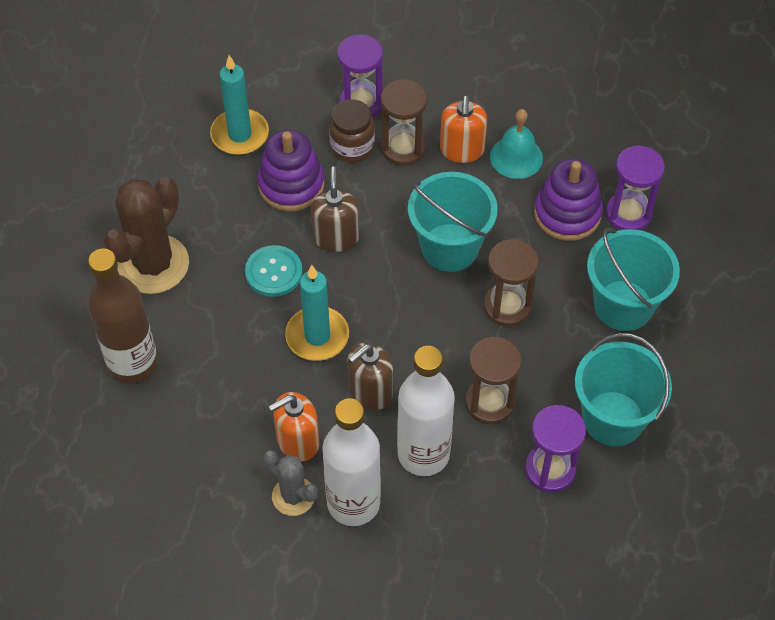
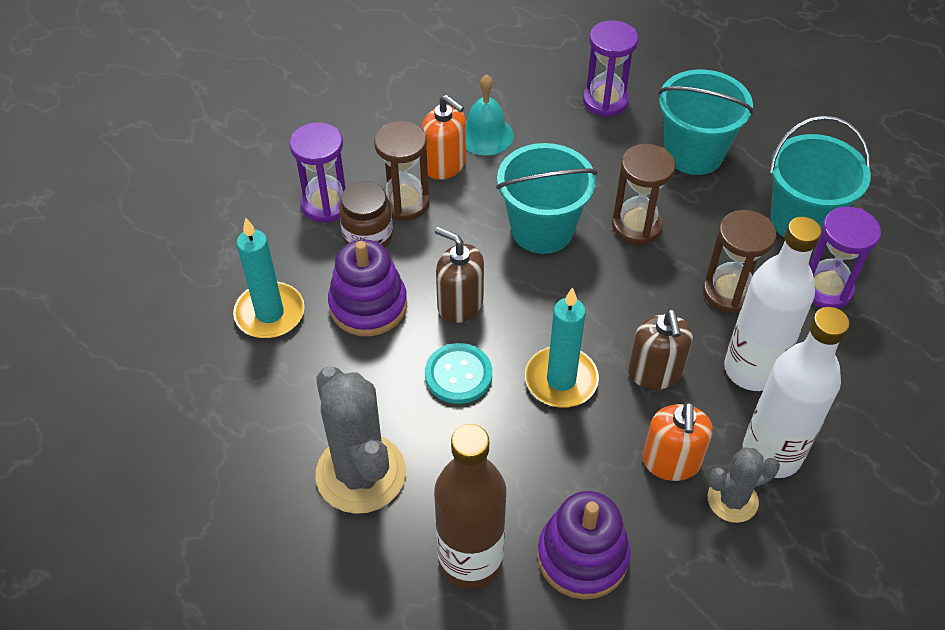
camera: 55 degrees left, 5 degrees down
(153, 264) = (361, 473): brown cactus -> grey cactus
(567, 213) = (573, 136): purple stacking toy -> purple stacking toy (582, 556)

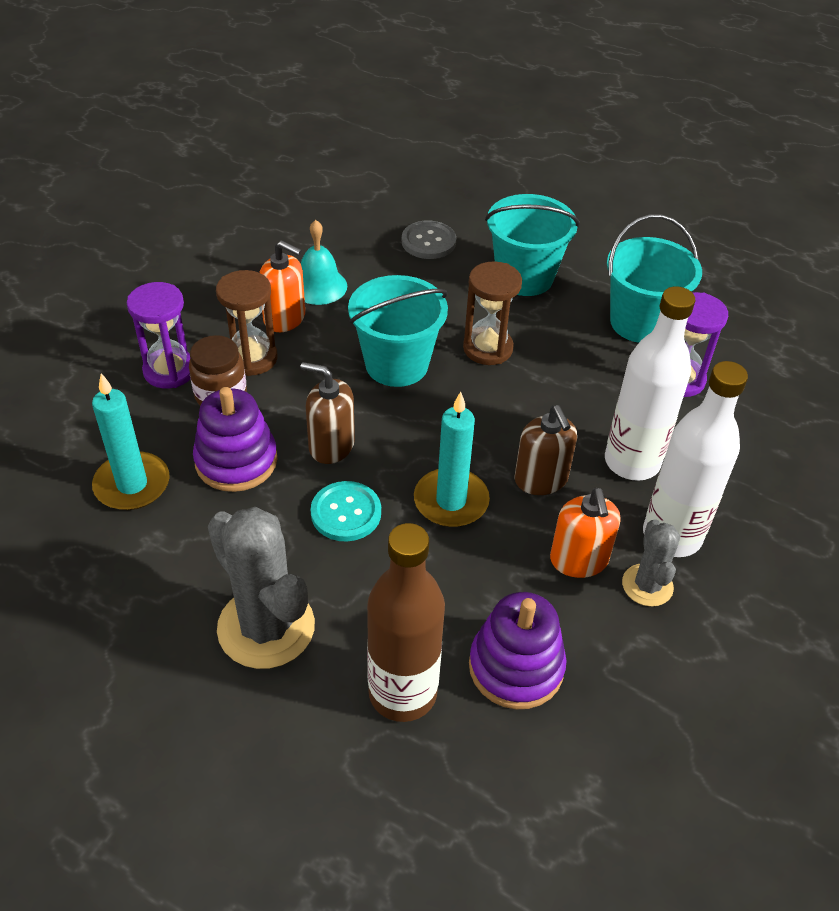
camera: 15 degrees left, 5 degrees down
(605, 101) = (428, 242): purple hourglass -> grey button
(728, 292) = (591, 395): brown hourglass -> none
(732, 500) = (647, 585): grey cactus -> grey cactus turned 60 degrees counterclockwise

